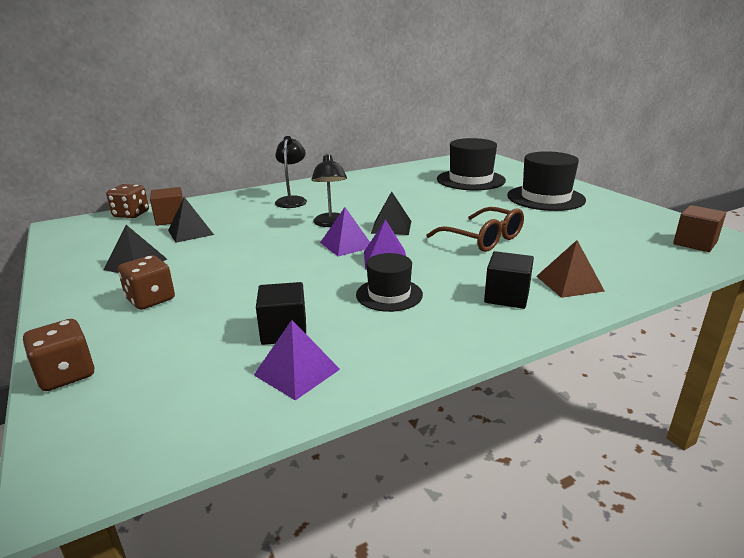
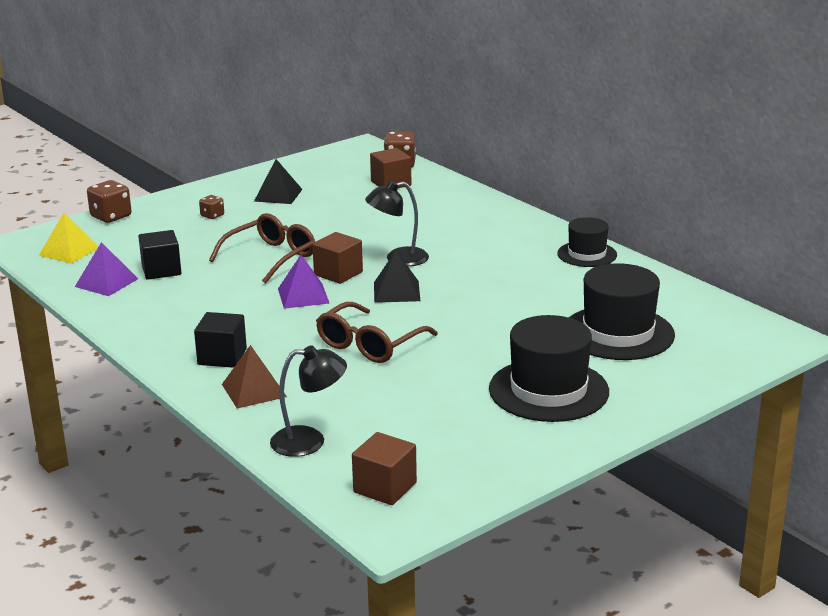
camera: 80 degrees right, 0 degrees up
(150, 299) = (212, 215): brown dice -> brown dice, size x0.57
(161, 411) = (69, 251): none -> yellow pyramid
(190, 232) = (357, 199): black pyramid -> none
(292, 200) = (472, 228): black lamp -> black lamp (309, 441)
(292, 271) = (271, 257): none -> brown glasses
(346, 245) = (338, 273): purple pyramid -> brown cube
(389, 294) = (224, 303): black hat -> black hat (587, 254)

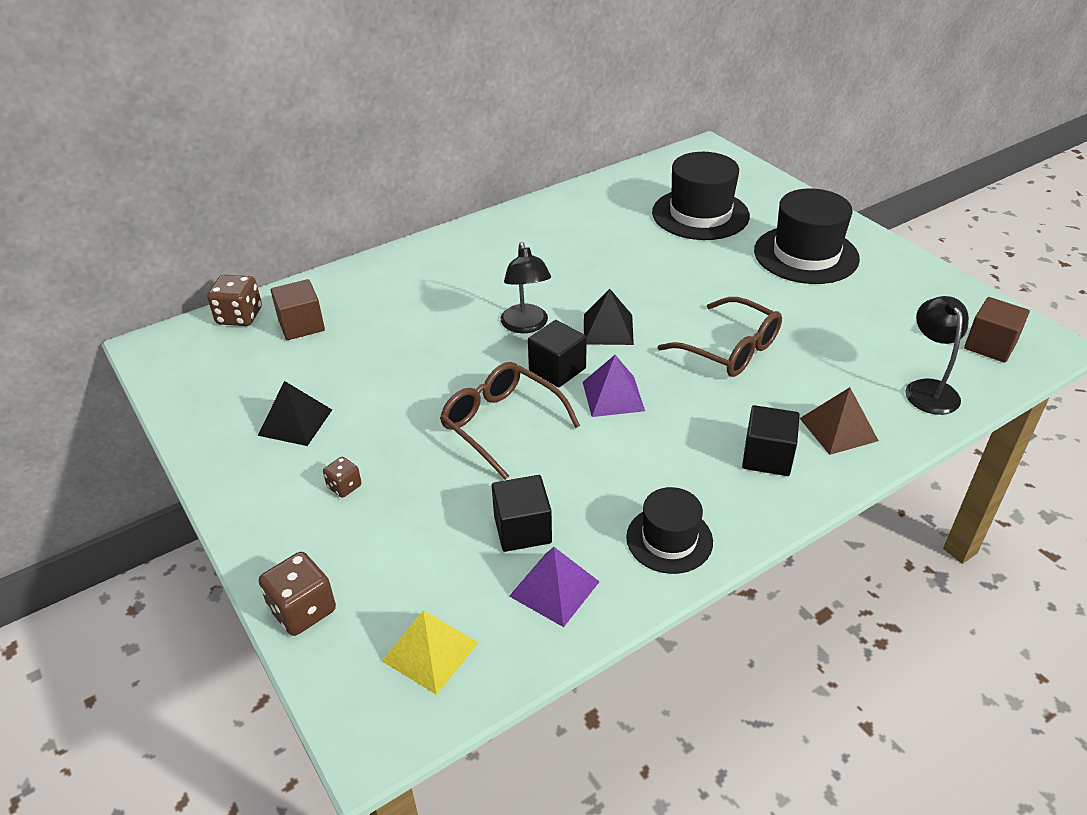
camera: 85 degrees left, 15 degrees up
(338, 273) = (557, 369): brown cube -> black cube
(587, 254) = (538, 215): black hat -> black hat (669, 539)

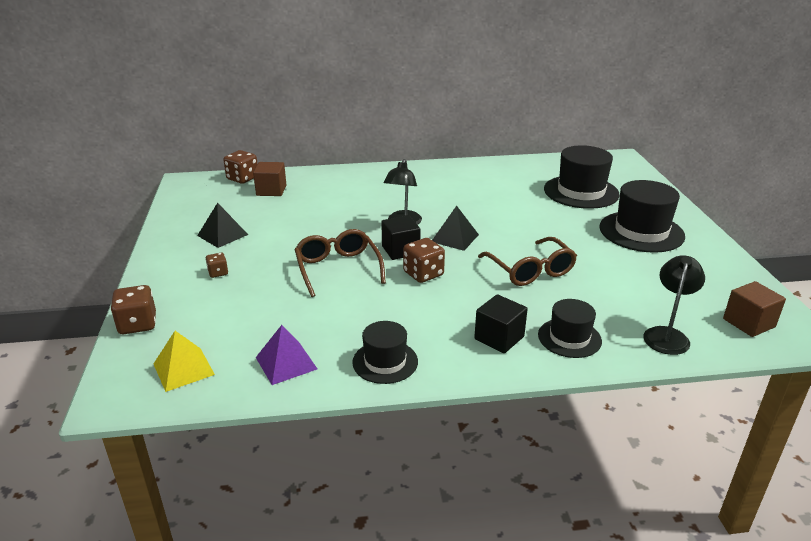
camera: 25 degrees right, 10 degrees down
(522, 529) = (297, 326): black cube -> none
(613, 396) = (423, 274): purple pyramid -> brown dice
(838, 429) = (569, 338): brown pyramid -> black hat

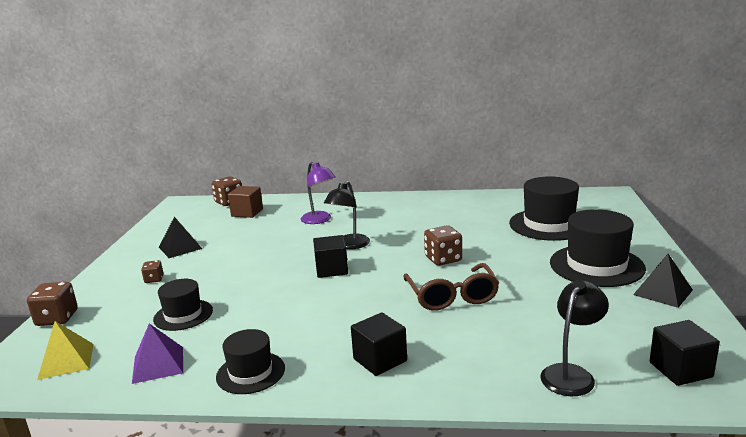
camera: 15 degrees right, 10 degrees down
(338, 269) = (262, 282): brown glasses -> none
(356, 196) = (319, 220): none -> purple lamp
(423, 274) = (340, 292): brown dice -> brown dice (443, 259)
(455, 238) = (392, 261): black pyramid -> black pyramid (662, 292)
(569, 338) = (456, 367): black hat -> black hat (183, 315)
(748, 323) = (680, 370): brown cube -> black cube

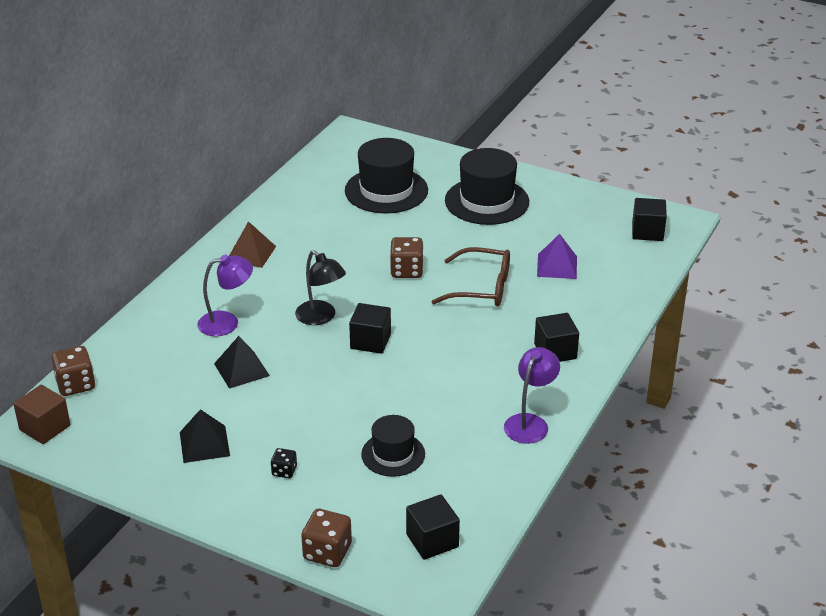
camera: 70 degrees left, 15 degrees up
(66, 361) = (432, 540): yellow pyramid -> black cube
(154, 279) = (284, 471): brown dice -> black dice
(158, 364) = (481, 477): purple pyramid -> purple pyramid (557, 266)
(247, 213) = (137, 374): brown cube -> brown cube (45, 428)
(250, 372) = (530, 422): black hat -> purple lamp
(407, 206) = (251, 253): none -> brown pyramid
(571, 374) = (626, 274): black lamp -> none
(662, 292) = (551, 193): black pyramid -> black pyramid (241, 369)

